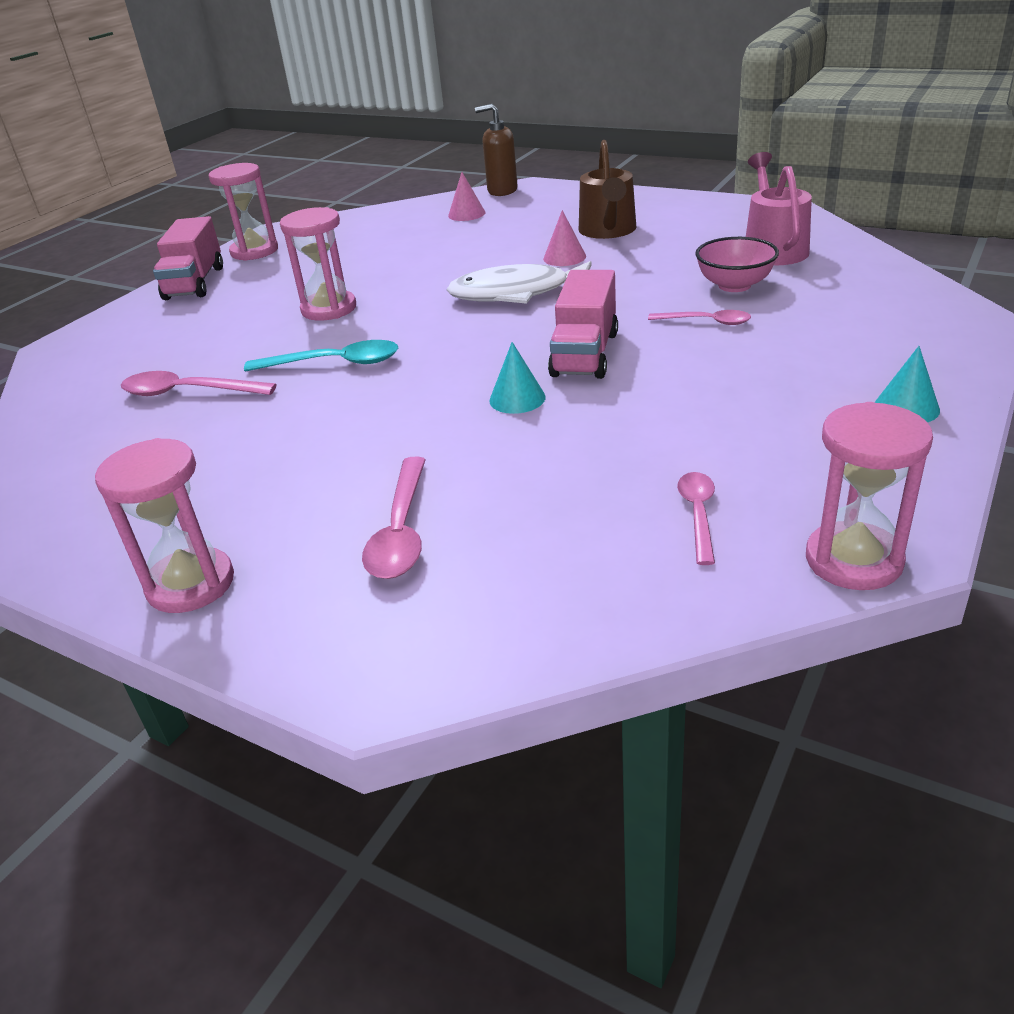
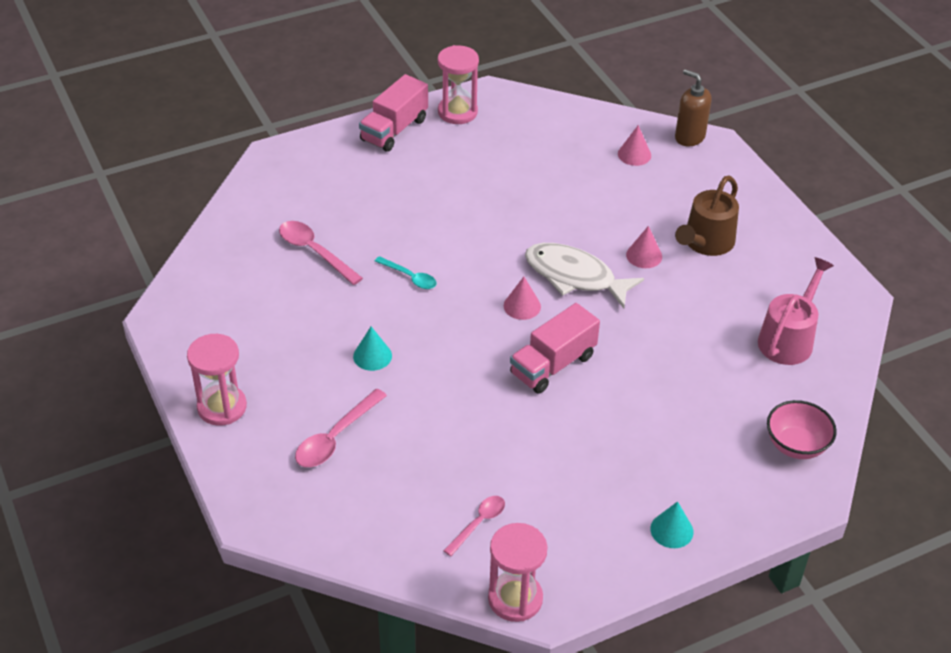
camera: 30 degrees right, 10 degrees up
(329, 309) = (450, 216): pink hourglass -> none
(334, 363) = (409, 277): turquoise spoon -> turquoise spoon, size x0.65
(491, 331) = (522, 306): none -> pink cone
(517, 398) = (478, 378): turquoise cone -> turquoise cone (372, 356)
(706, 322) = (654, 384): pink spoon -> none
(734, 285) = (714, 360): pink bowl -> pink bowl (796, 445)

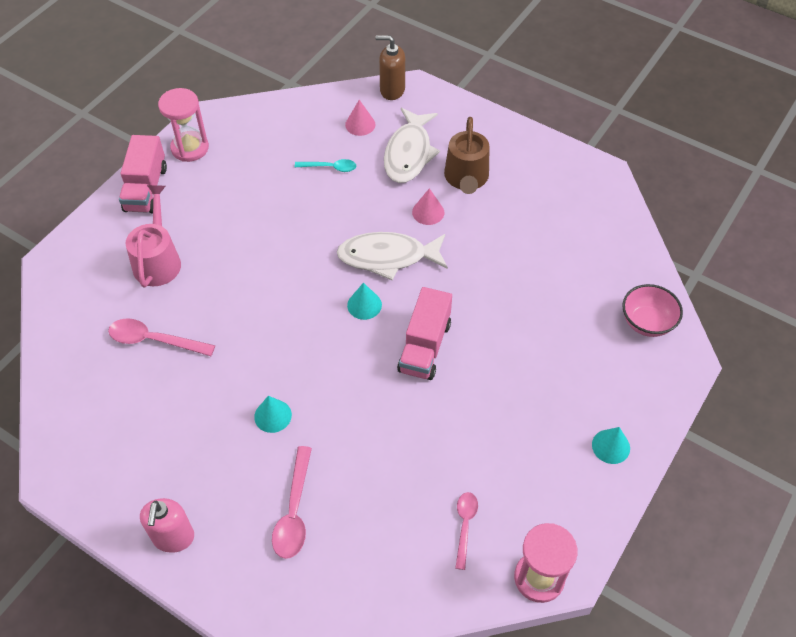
camera: 30 degrees left, 10 degrees up
(222, 407) = (173, 537): pink hourglass -> pink soap dispenser
(409, 277) = (254, 324): turquoise spoon -> turquoise spoon (330, 168)
(522, 306) = (364, 305): pink cone -> turquoise cone
(664, 198) = (409, 153): none -> white fish
(788, 339) = (581, 233): pink watering can -> pink watering can (158, 260)

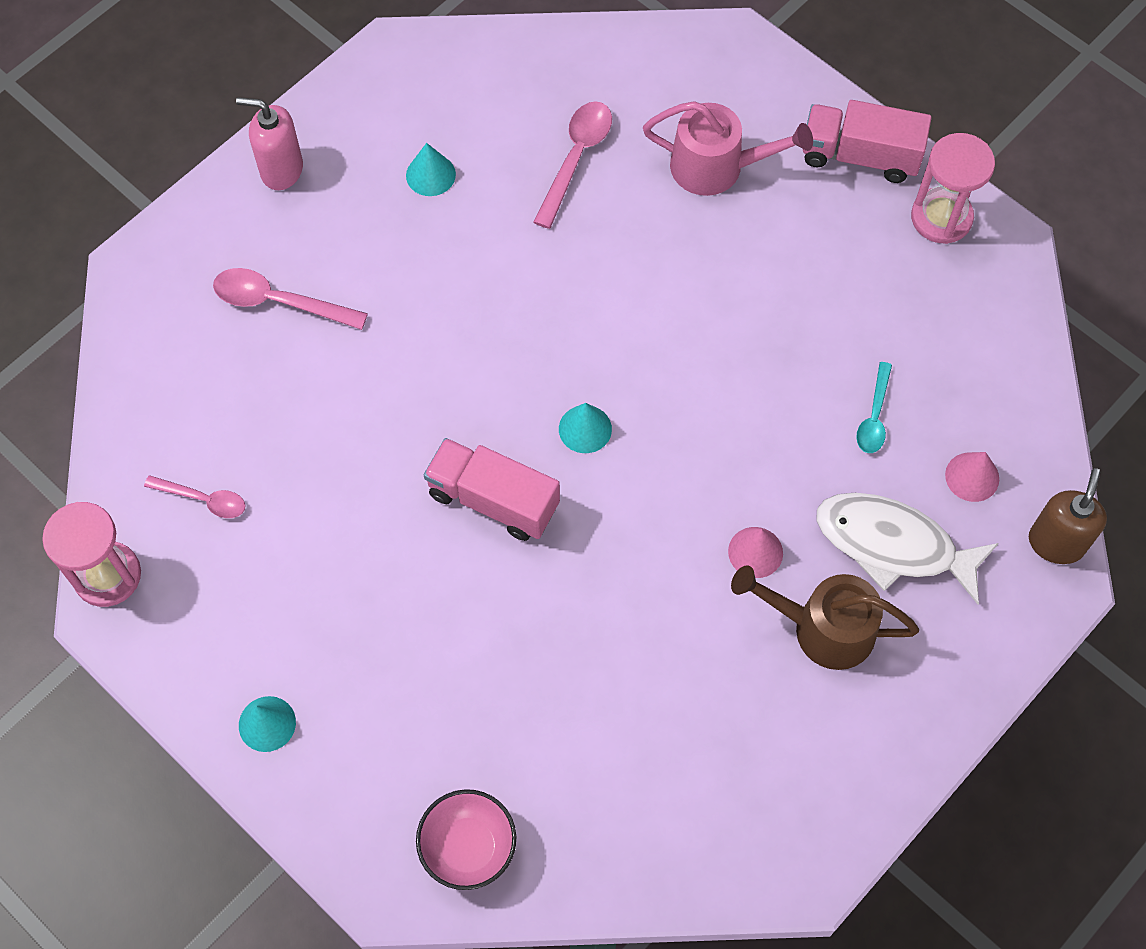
camera: 100 degrees right, 10 degrees up
(273, 416) = (424, 290): turquoise cone -> turquoise cone (430, 175)
(387, 257) = (671, 475): white fish -> none

